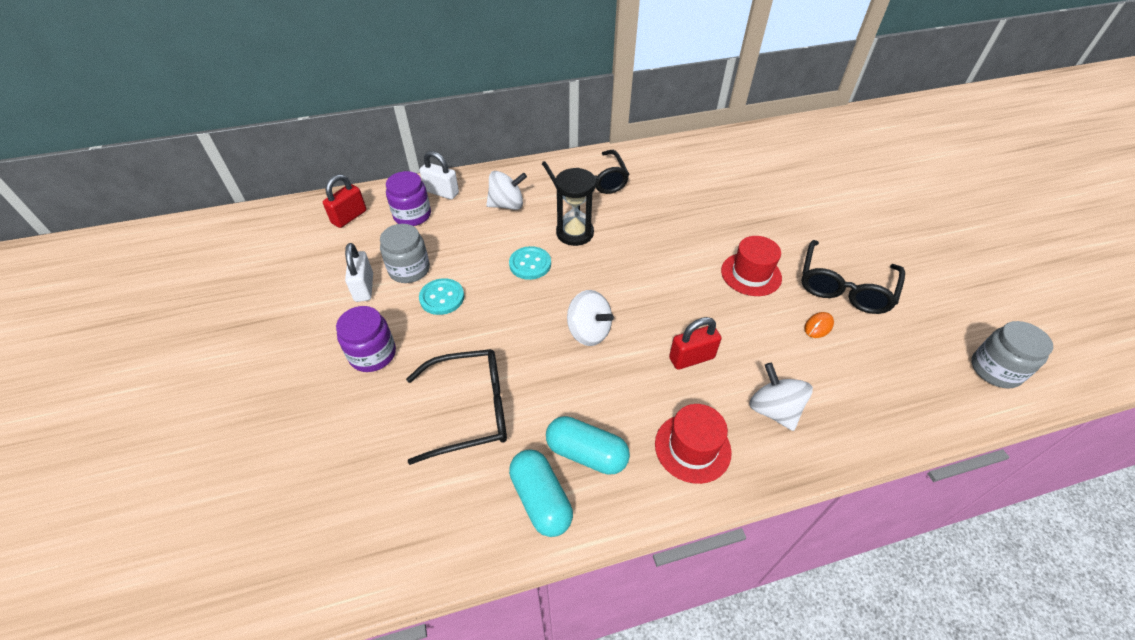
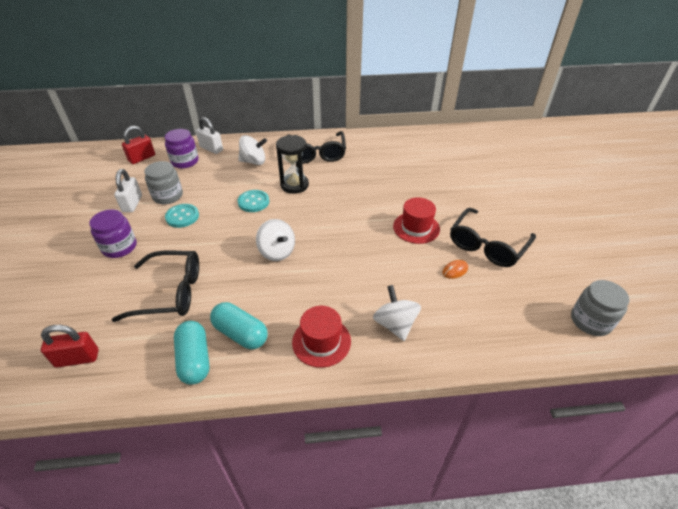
camera: 10 degrees right, 5 degrees down
(691, 358) = (346, 279): red padlock -> red padlock (77, 358)

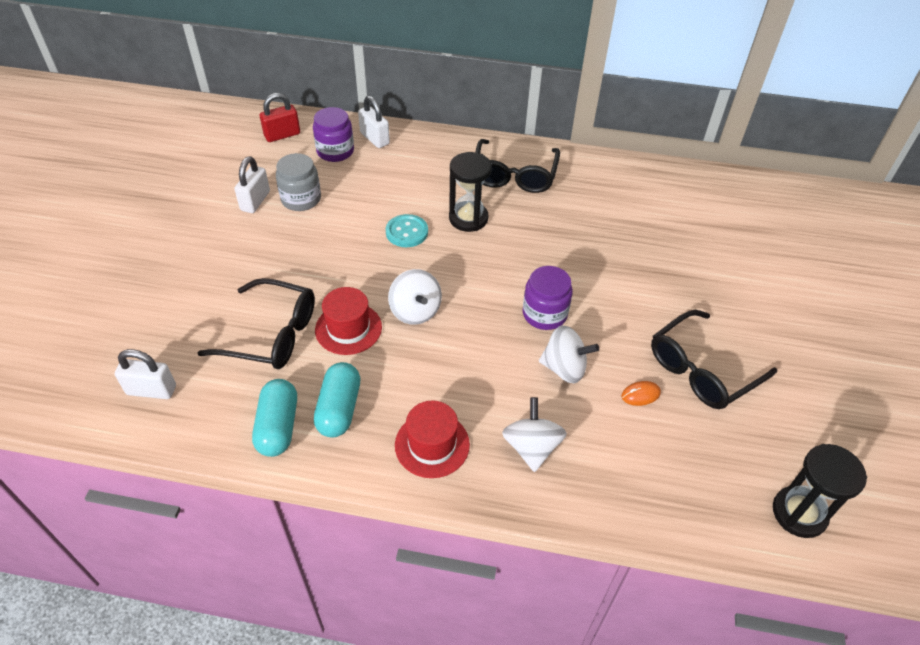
camera: 15 degrees right, 5 degrees up
(77, 358) = (151, 390): red padlock -> white padlock
(119, 247) = (227, 259): purple jar -> purple jar (544, 314)
(182, 216) = (311, 233): turquoise button -> none
(240, 334) = (339, 409): turquoise capsule -> turquoise capsule turned 45 degrees clockwise
(253, 161) = (425, 170): white spinning top -> white spinning top (564, 368)
(416, 227) = (612, 320): red hat -> red hat (348, 328)
(590, 321) = (799, 513): grey jar -> black hourglass

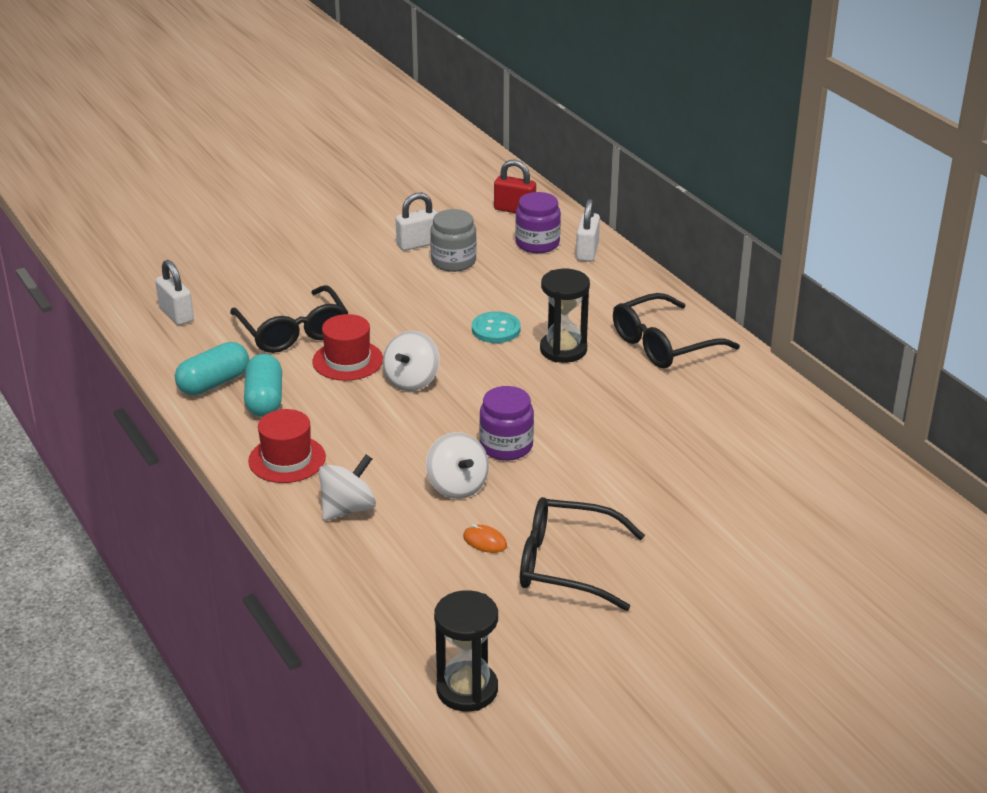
camera: 50 degrees right, 15 degrees down
(339, 409) = (264, 400): turquoise capsule -> turquoise capsule turned 60 degrees counterclockwise

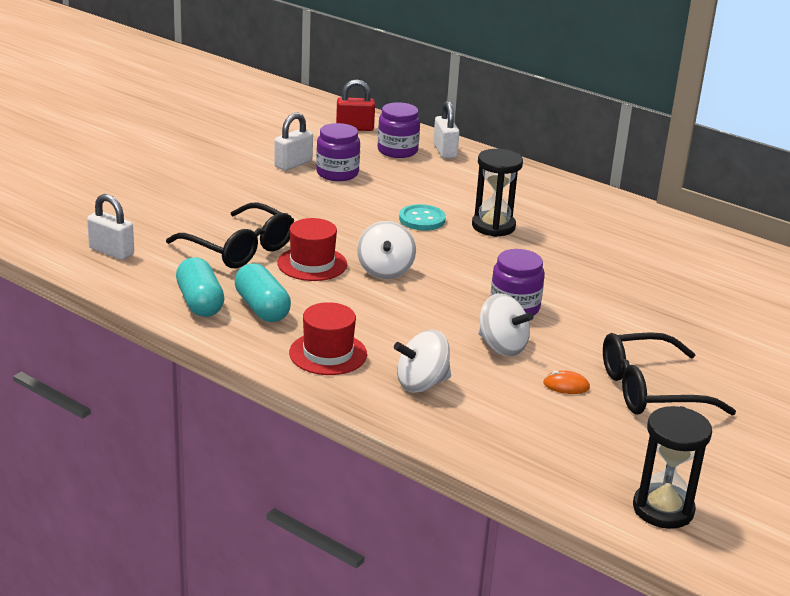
camera: 25 degrees left, 5 degrees down
(214, 383) = (200, 302): turquoise capsule -> turquoise capsule turned 45 degrees counterclockwise
(348, 509) = (422, 384): white spinning top -> white spinning top turned 135 degrees counterclockwise
(453, 261) = (337, 173): grey jar -> purple jar
(663, 344) = (570, 210): black glasses -> none

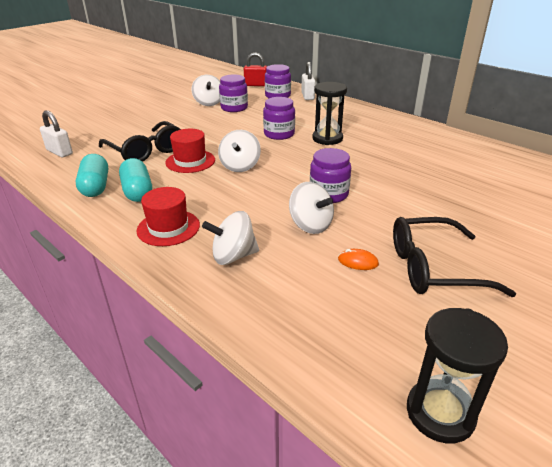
camera: 10 degrees right, 5 degrees up
(293, 164) = (209, 103): white padlock -> white spinning top
(422, 219) = (279, 134): turquoise button -> purple jar

